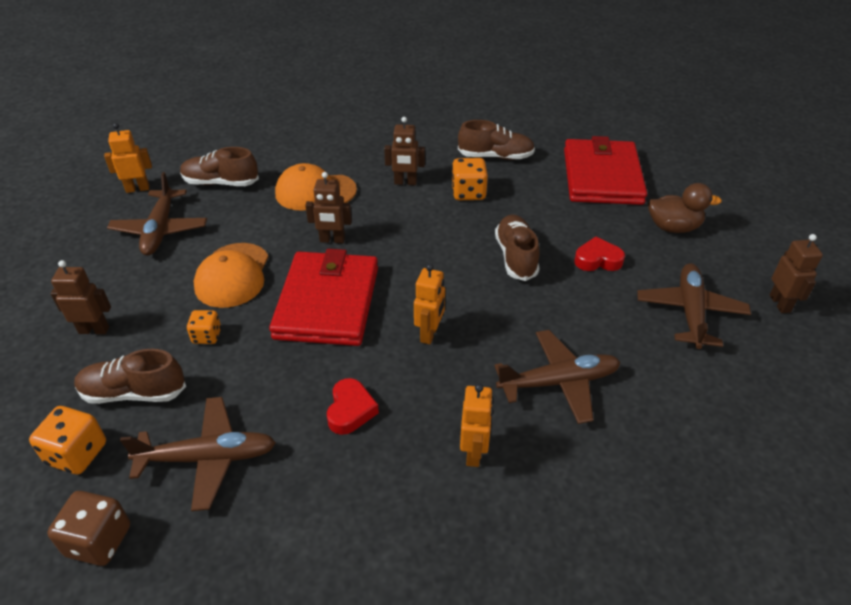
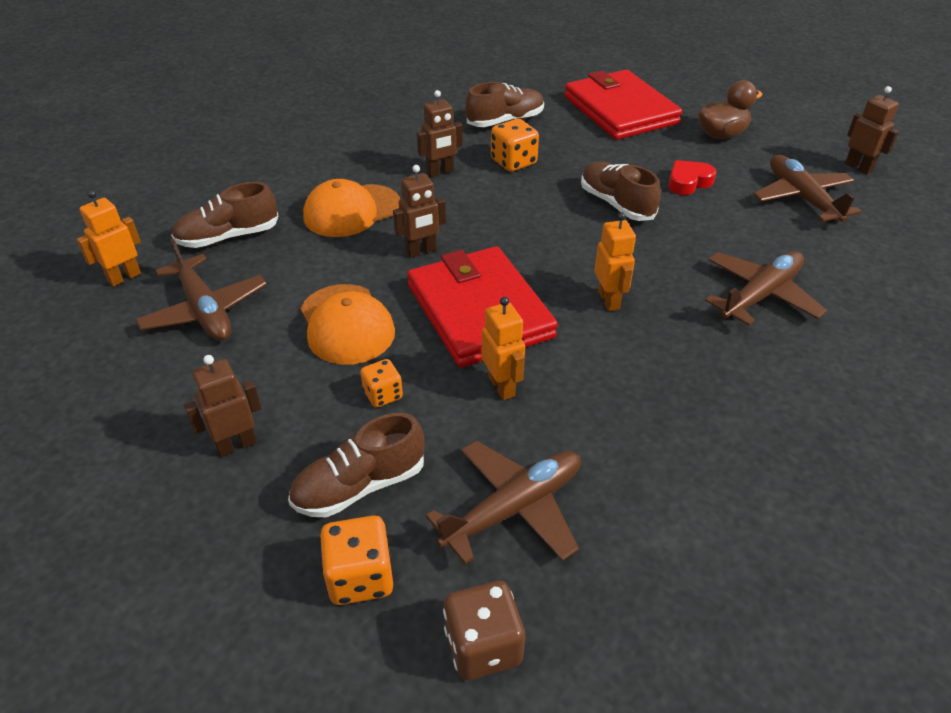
camera: 30 degrees left, 0 degrees up
(350, 410) = (607, 398): red heart -> none
(474, 453) = (753, 384): orange robot -> orange robot (502, 386)

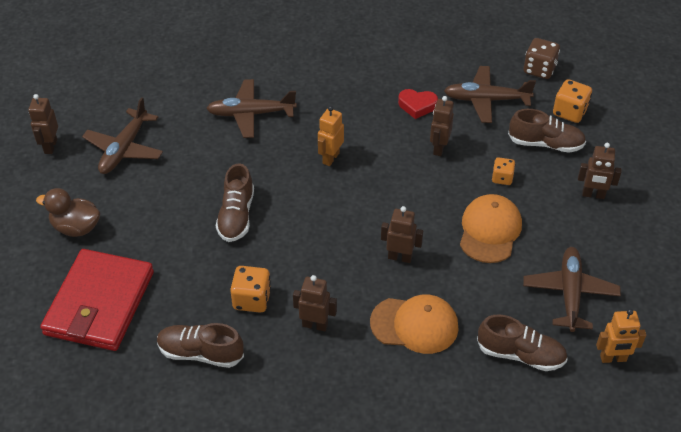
camera: 140 degrees left, 5 degrees up
(479, 311) = (407, 194): red wallet -> none
(502, 386) = (439, 148): orange robot -> brown robot
(688, 182) = (167, 203): red heart -> red heart (417, 106)

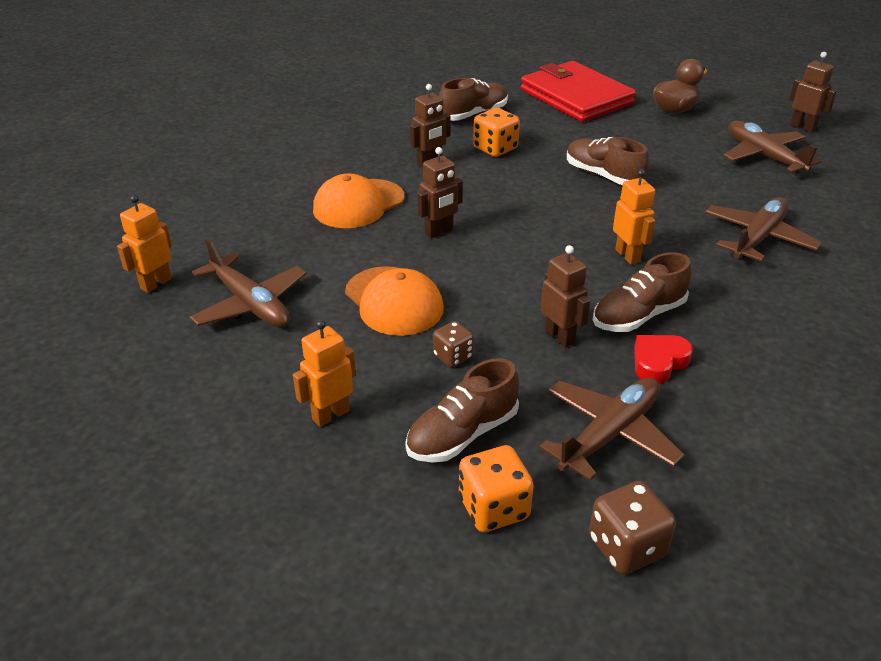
camera: 130 degrees right, 10 degrees down
(502, 178) = (453, 356): orange dice -> brown dice
(520, 354) = (246, 238): brown shoe -> brown shoe (638, 316)
(593, 195) = (330, 415): brown robot -> orange robot

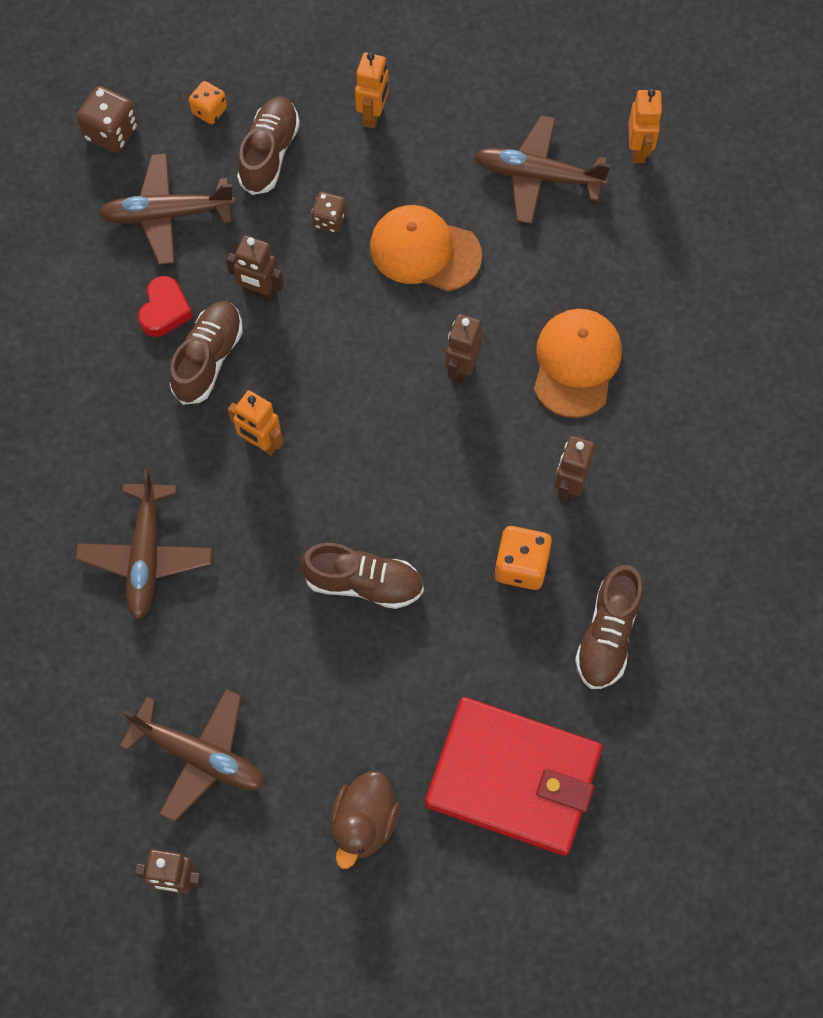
camera: 145 degrees right, 30 degrees up
(493, 508) = (209, 111): orange dice -> orange dice, size x0.64
(610, 434) = (166, 215): brown plane -> brown plane turned 75 degrees clockwise

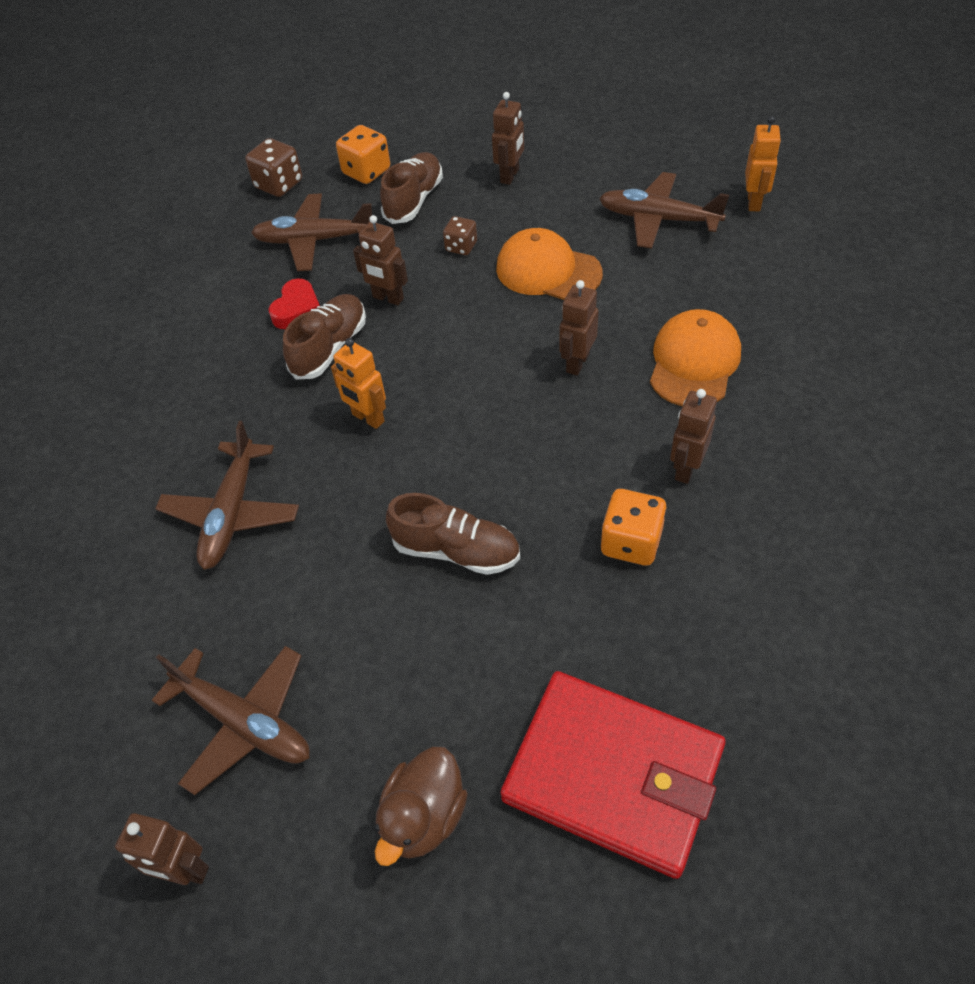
camera: 10 degrees right, 15 degrees down
(209, 111) = (366, 172): orange dice -> orange dice, size x1.55
(373, 115) = (510, 176): orange robot -> brown robot
(607, 635) = (729, 619): brown shoe -> none

